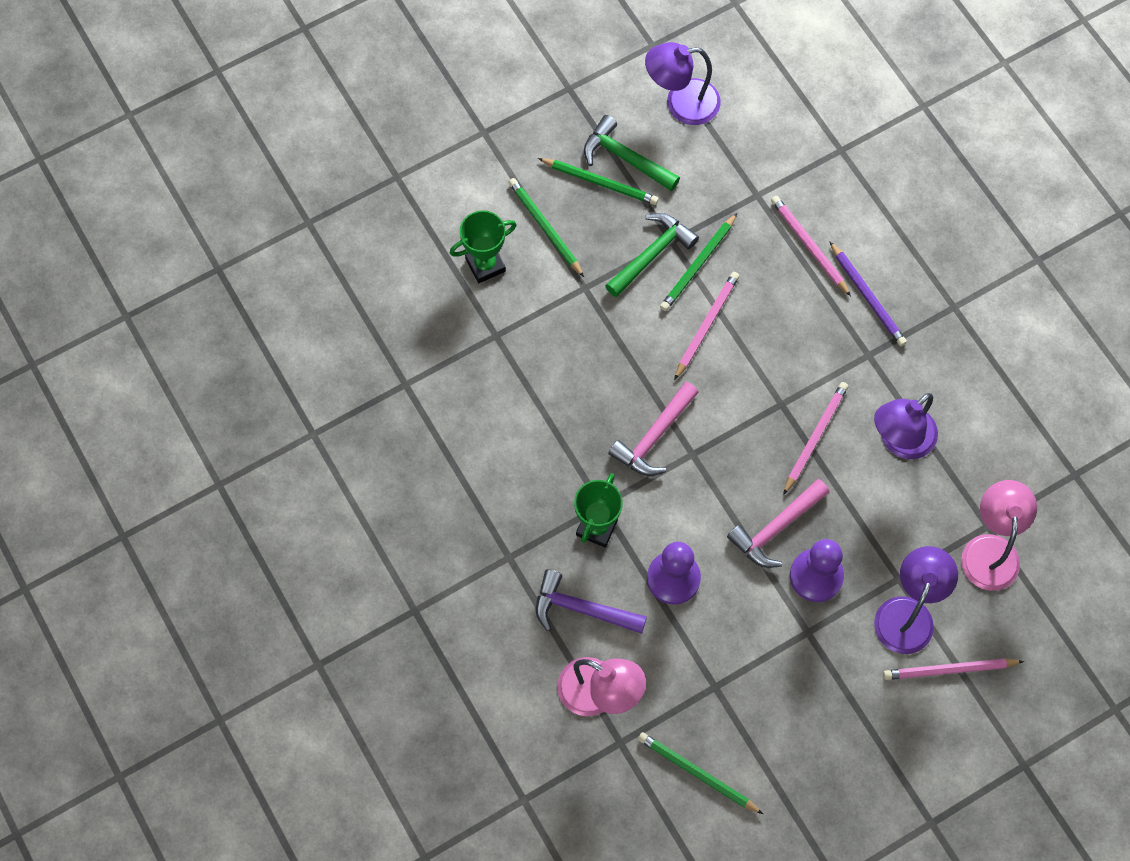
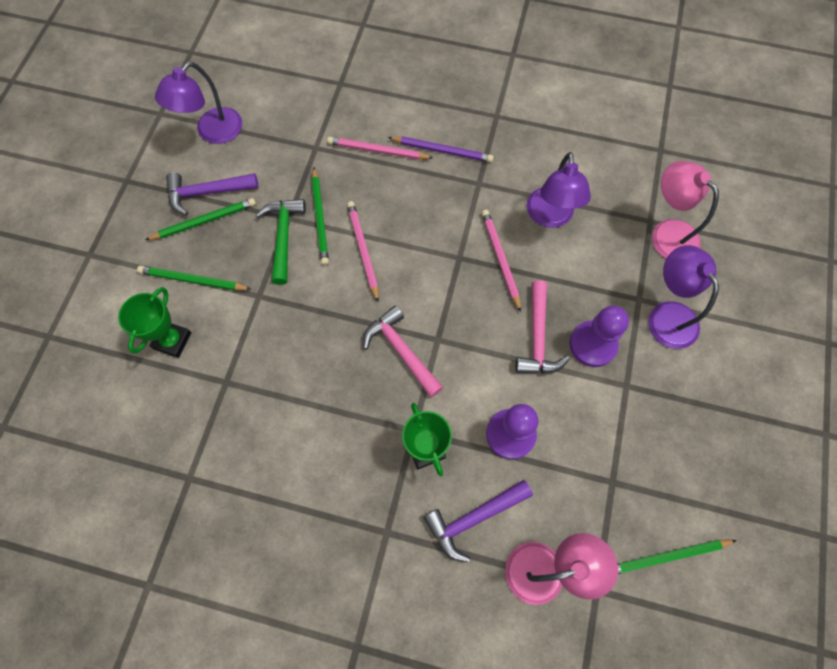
camera: 45 degrees left, 0 degrees up
(625, 158) = (207, 192): green hammer -> purple hammer
(654, 436) = (401, 351): pink hammer -> pink hammer turned 150 degrees clockwise
(949, 670) = (727, 326): pink pencil -> none

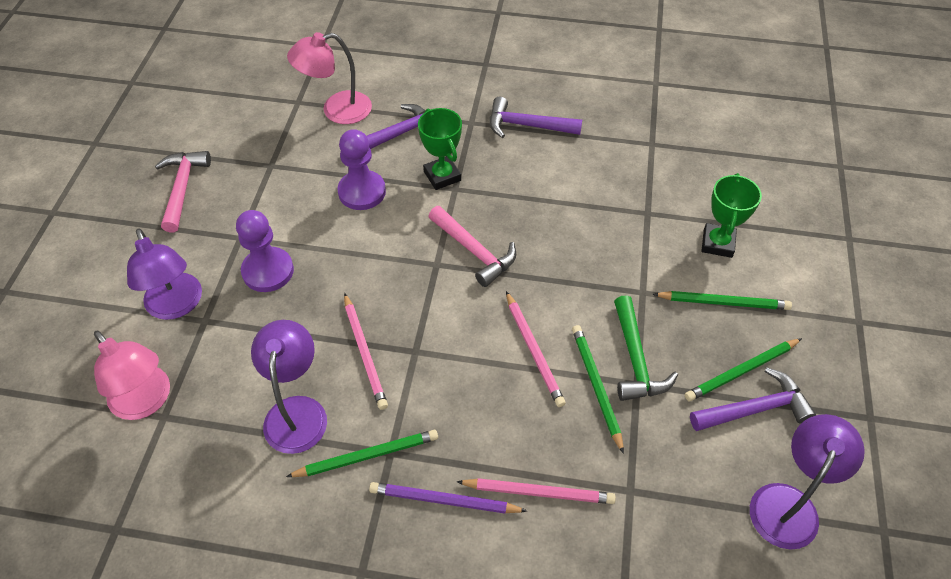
camera: 175 degrees right, 15 degrees down
(322, 520) = (527, 125): none -> purple hammer
(537, 337) = (327, 274): pink hammer -> pink hammer (182, 188)
(666, 557) = (235, 123): green pencil -> green pencil (367, 455)

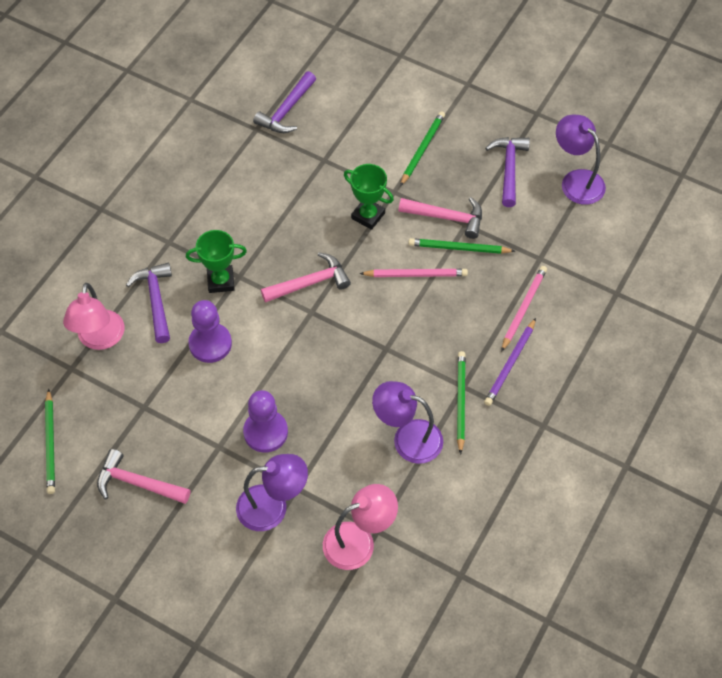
camera: 70 degrees left, 5 degrees up
(365, 353) = (374, 381): pink pencil -> none
(527, 125) = (193, 203): purple hammer -> purple hammer (286, 110)
(635, 359) = (446, 218): green hammer -> pink hammer
(717, 243) = (371, 130): green trophy -> green trophy (368, 216)
(741, 371) = (479, 163): green pencil -> green pencil (51, 444)

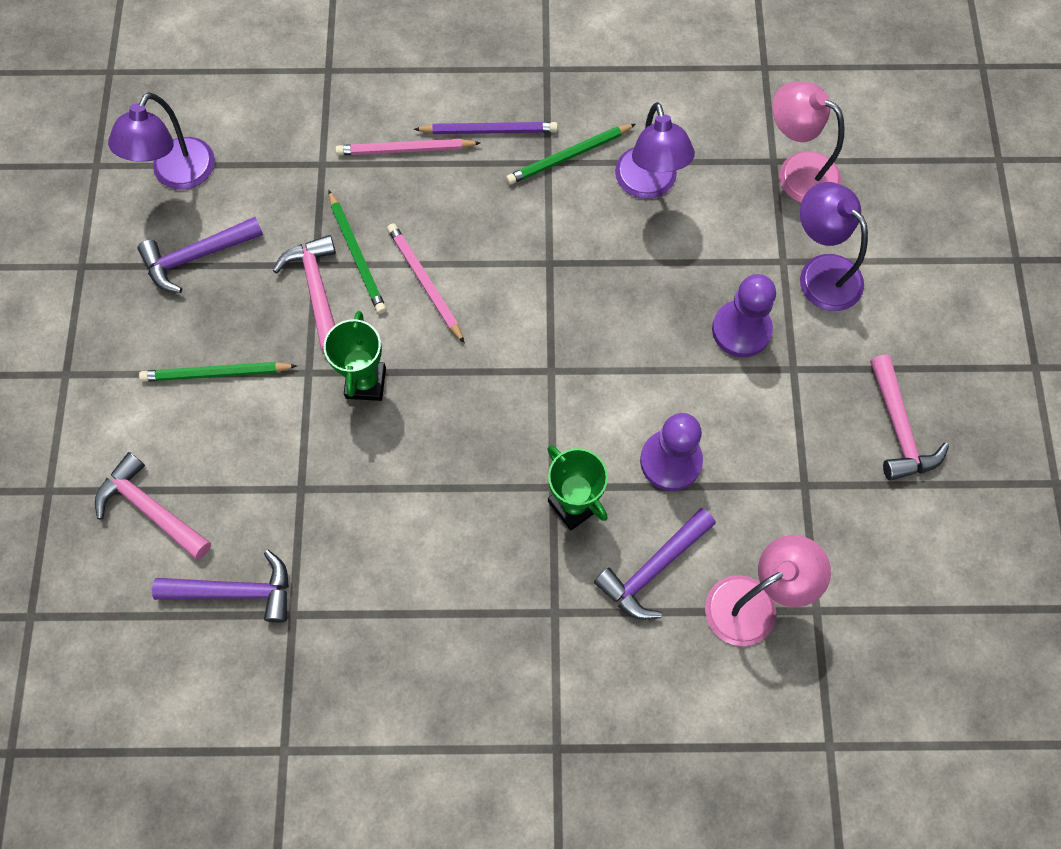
camera: 120 degrees left, 10 degrees up
(51, 444) = (926, 562): green pencil -> none
(310, 283) = (510, 395): pink hammer -> pink hammer (151, 509)

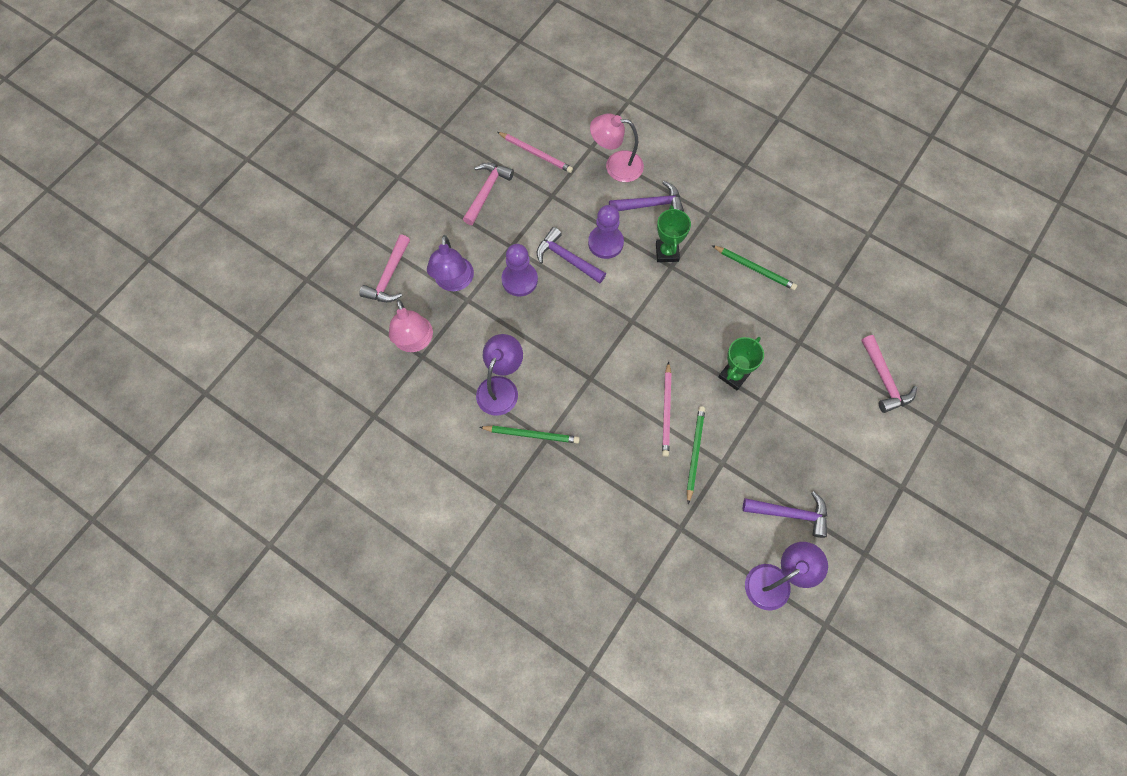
camera: 145 degrees left, 0 degrees up
(216, 374) = (814, 432): green pencil -> green pencil (755, 268)
(235, 591) = (858, 313): purple hammer -> purple hammer (567, 259)
(317, 290) = (730, 446): pink hammer -> pink hammer (389, 276)
(405, 150) = (624, 503): pink pencil -> pink pencil (536, 153)
(489, 130) = (565, 483): purple pencil -> none

